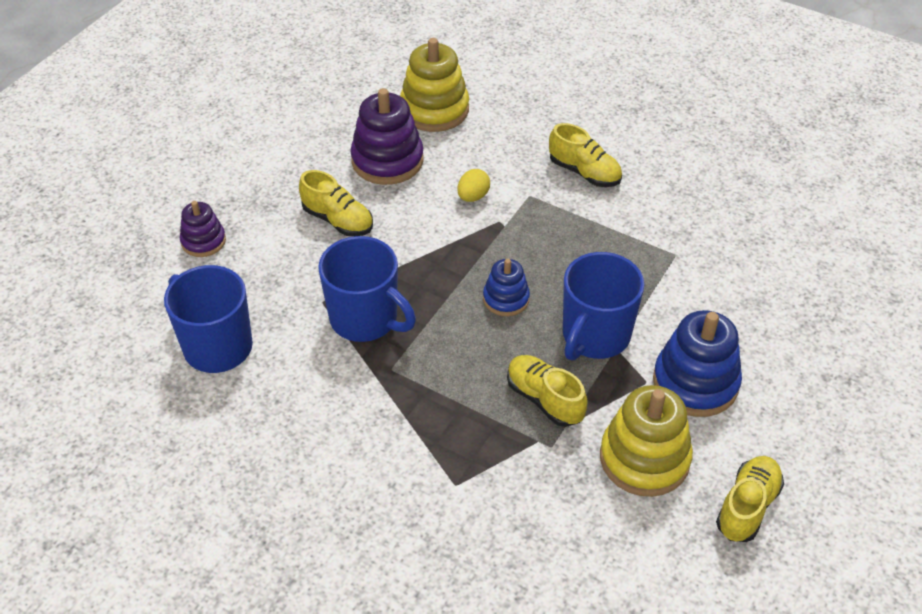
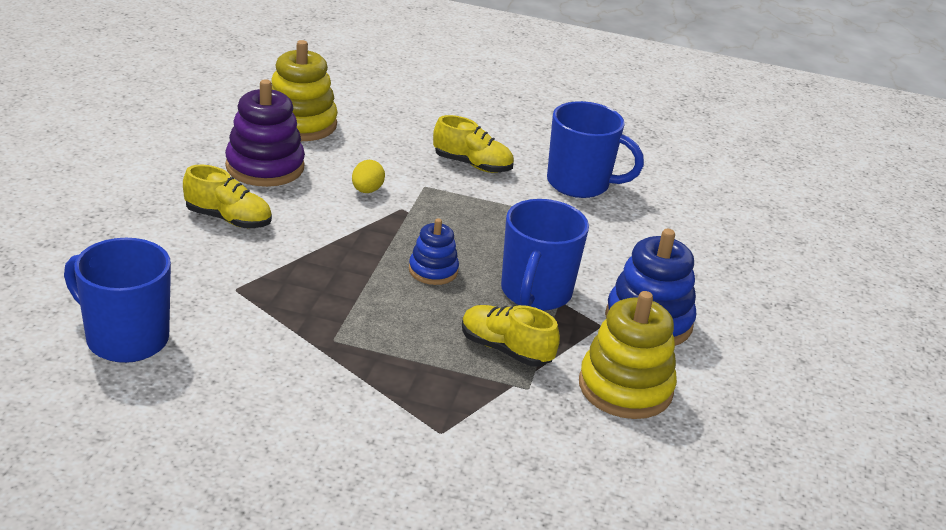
camera: 20 degrees left, 15 degrees down
(203, 241) = (79, 247): purple stacking toy -> none
(366, 319) = (289, 300): blue mug -> blue mug (580, 184)
(747, 507) = (740, 416): yellow shoe -> none

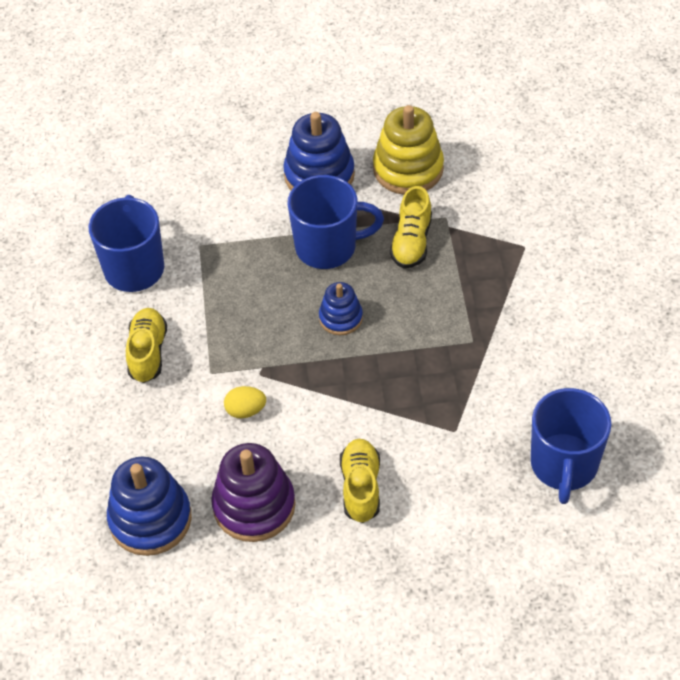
camera: 105 degrees left, 20 degrees up
(300, 124) = (150, 519): yellow stacking toy -> blue stacking toy

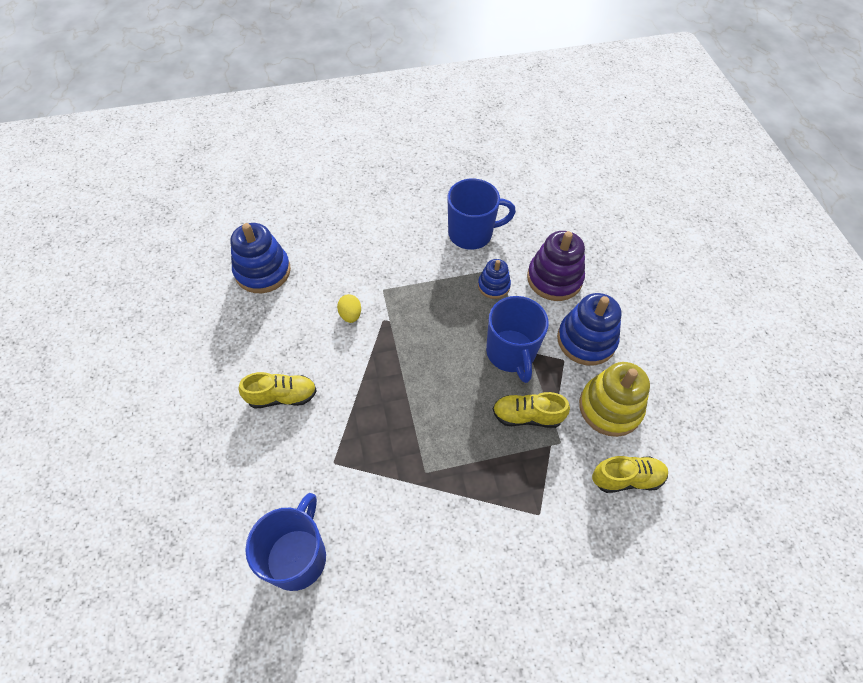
camera: 80 degrees right, 5 degrees up
(148, 353) = (398, 251): yellow shoe -> yellow shoe (626, 478)
(254, 506) = (270, 329): purple stacking toy -> purple stacking toy (554, 278)
(340, 318) = (440, 369): blue stacking toy -> blue stacking toy (493, 286)
(564, 466) = (297, 556): blue mug -> blue mug turned 105 degrees clockwise

